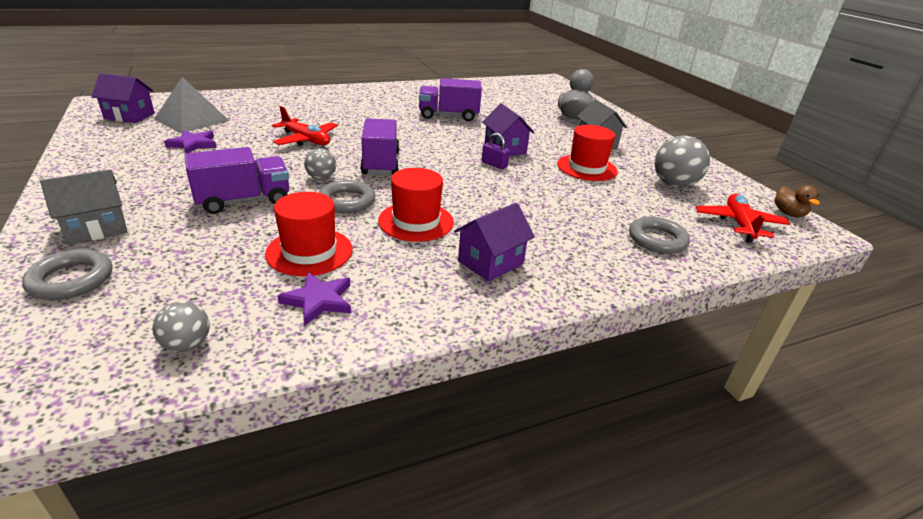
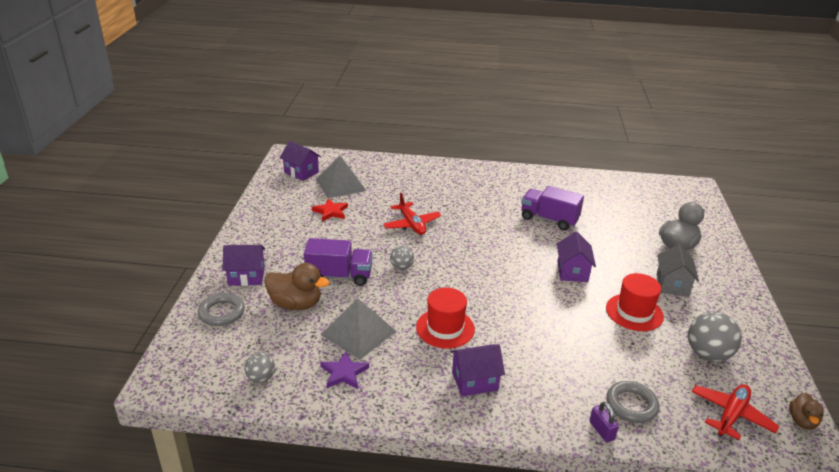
camera: 30 degrees right, 0 degrees up
(96, 228) = (246, 276): grey house -> purple house
(193, 144) = (330, 212): purple star -> red star
(196, 242) = (296, 304): none -> brown duck
(309, 251) = (358, 332): red hat -> grey pyramid
(347, 201) = (407, 295): grey ring -> none
(381, 163) = (454, 263): purple truck -> none
(494, 164) = (549, 287): purple padlock -> purple padlock (601, 430)

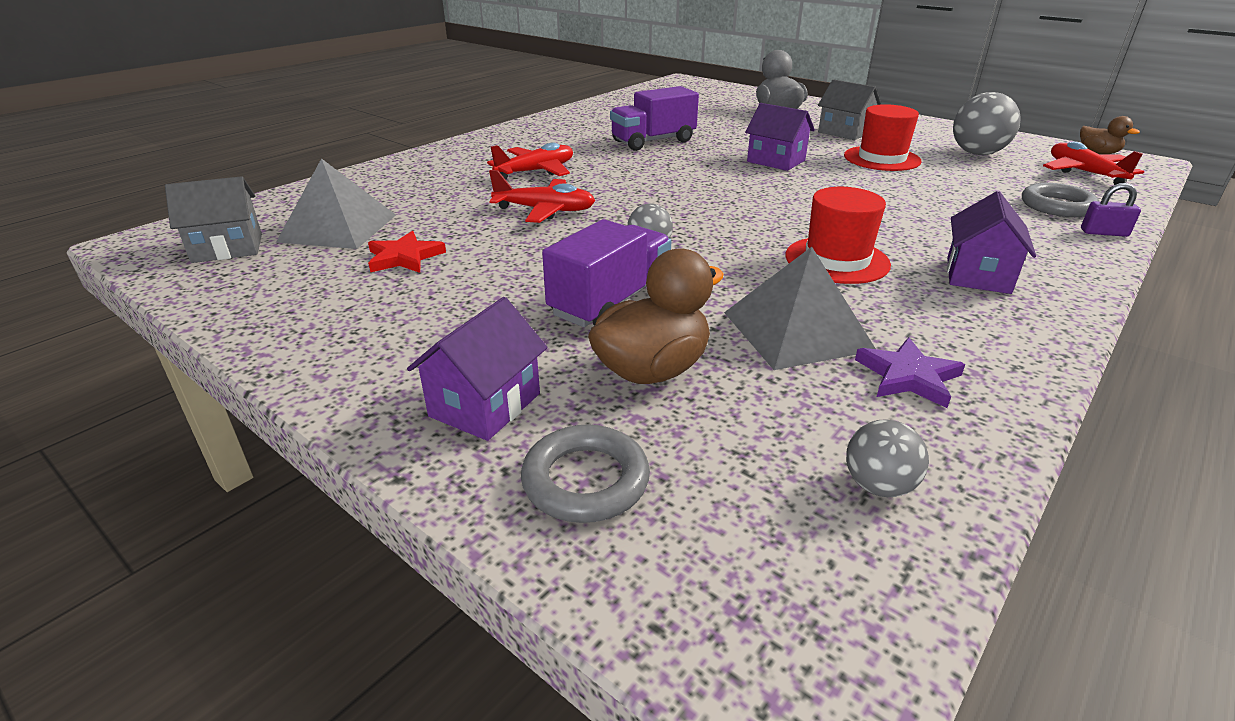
camera: 55 degrees left, 0 degrees up
(301, 172) = (227, 248): purple house -> grey house
(456, 202) = (536, 171): none -> red plane

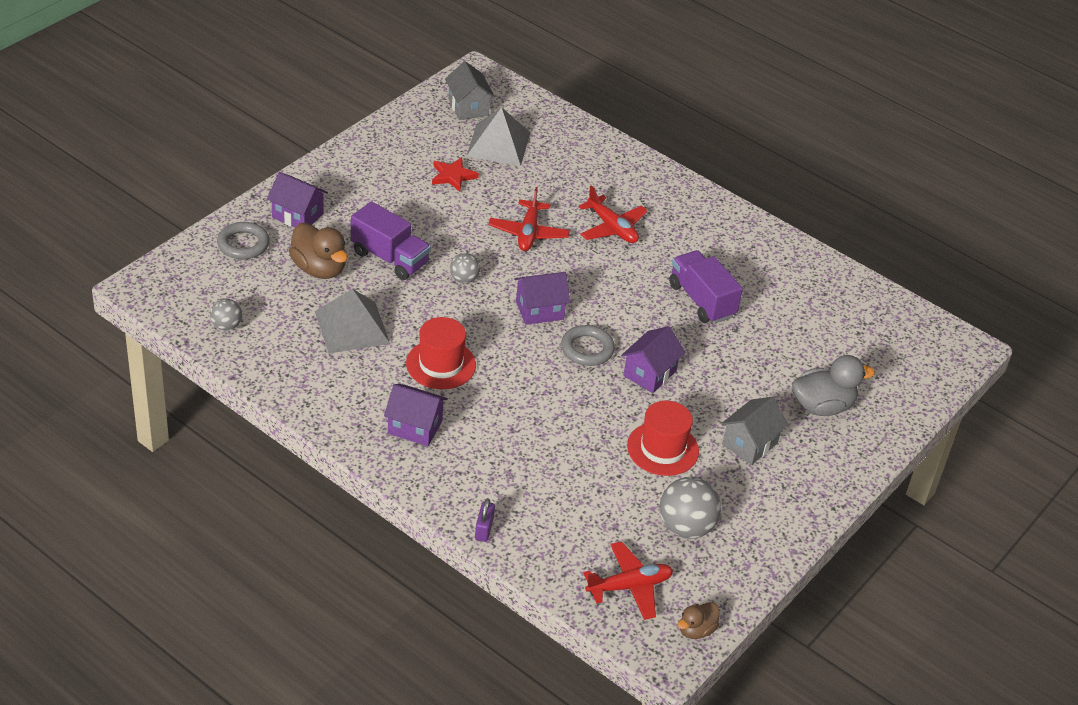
camera: 85 degrees right, 10 degrees up
(697, 205) = (539, 310): none -> purple house
(908, 376) = (303, 358): purple star -> none
(1057, 206) = (541, 525): grey ring -> grey ring (587, 349)

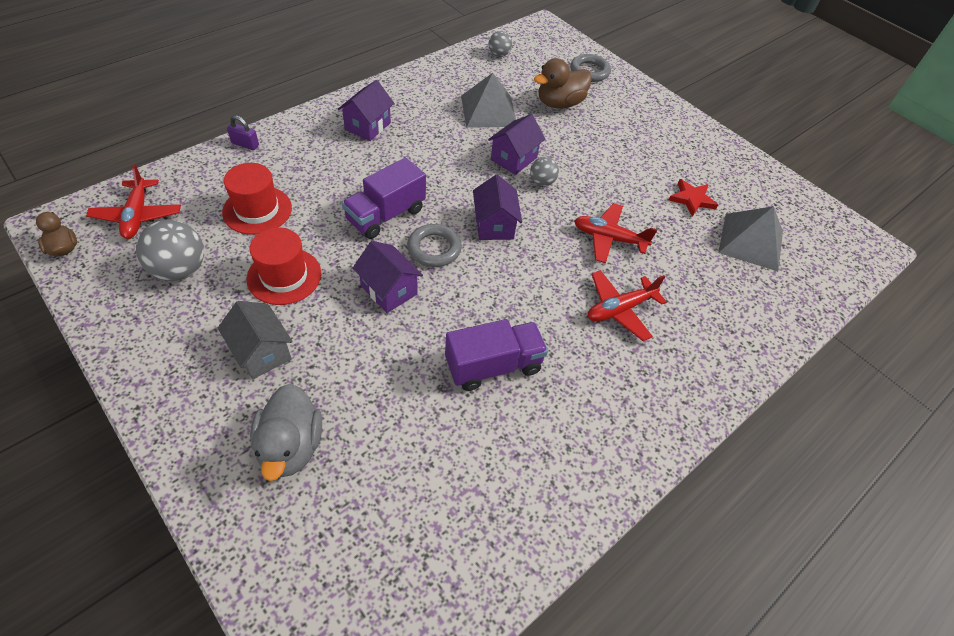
camera: 100 degrees right, 10 degrees up
(297, 215) = (626, 101): purple house -> purple house (514, 159)
(390, 258) = (572, 142): purple truck -> purple truck (386, 215)
(441, 364) = (435, 151): red hat -> red hat (257, 210)
(468, 107) = (809, 229): grey house -> none

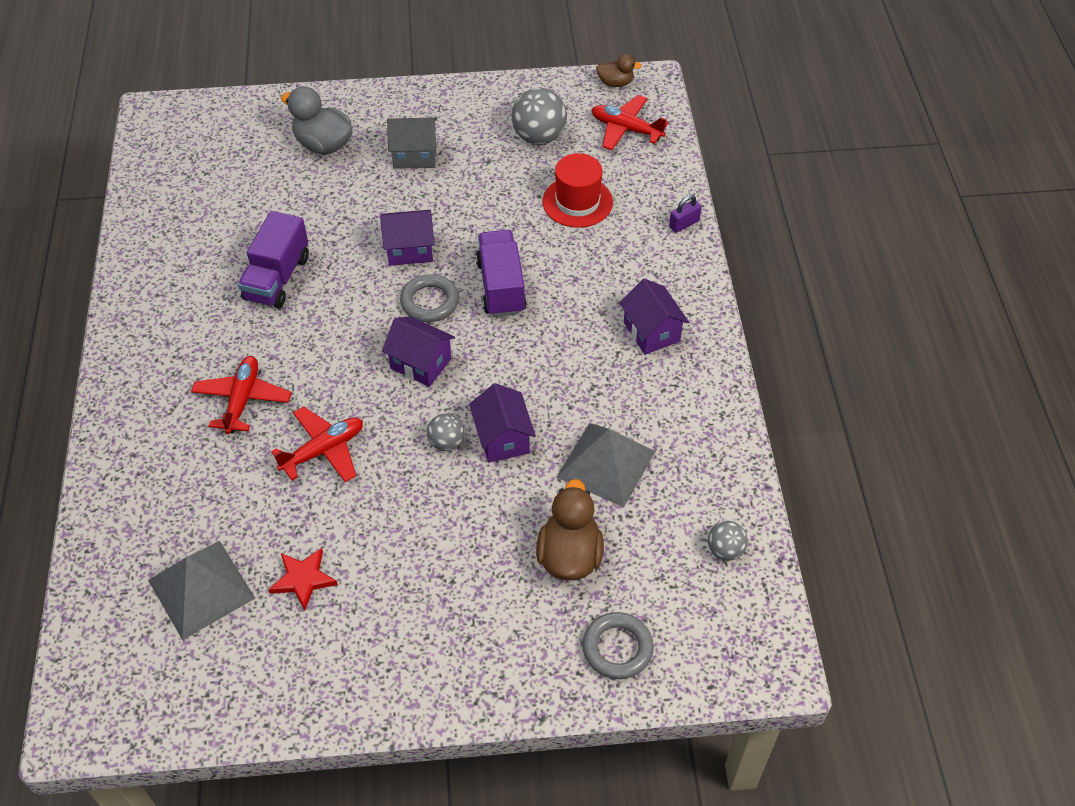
camera: 130 degrees right, 0 degrees up
(284, 276) = (481, 192): red hat -> none

